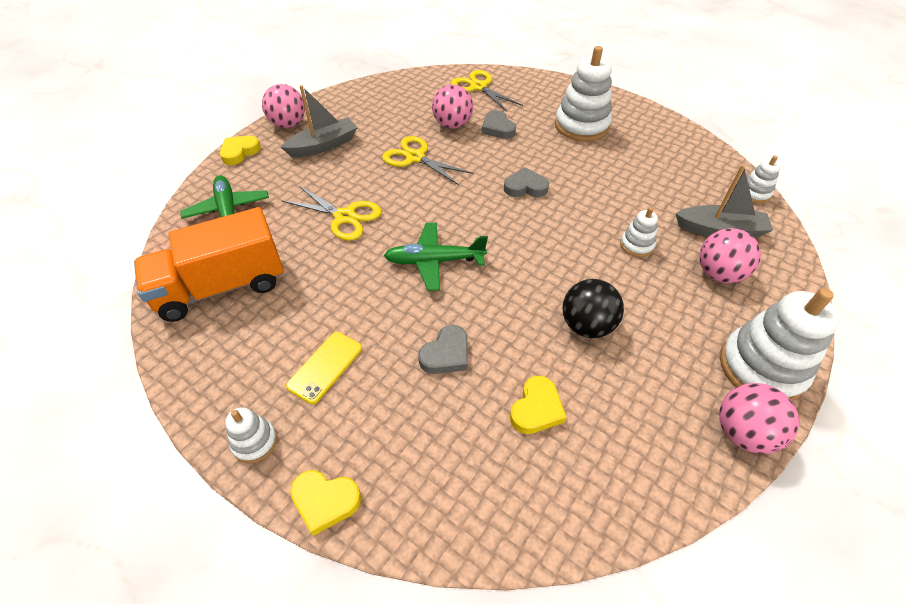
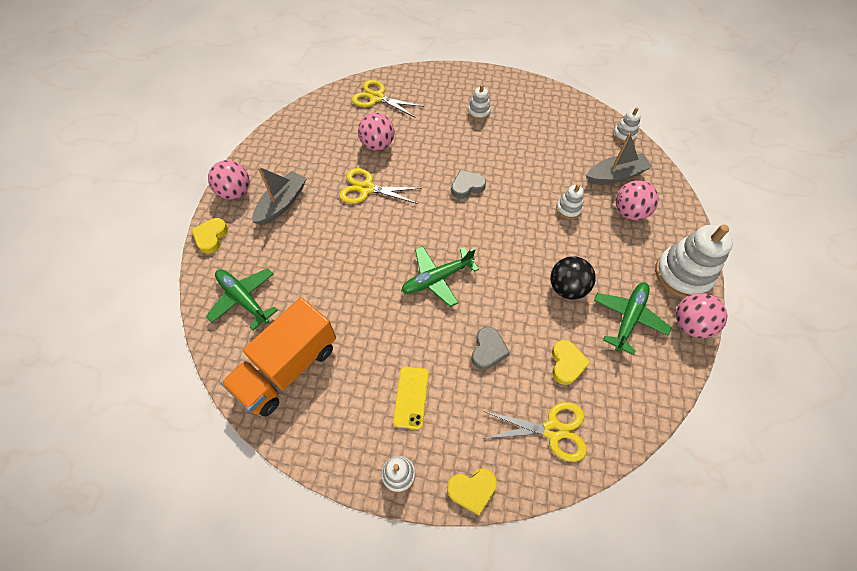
camera: 25 degrees left, 10 degrees up
(345, 217) = (344, 266): yellow scissors -> yellow scissors (552, 430)
(497, 128) = (416, 136): grey heart -> none
(581, 126) = (478, 112): white stacking toy -> white stacking toy, size x0.49
(652, 390) = (628, 318): none -> green plane

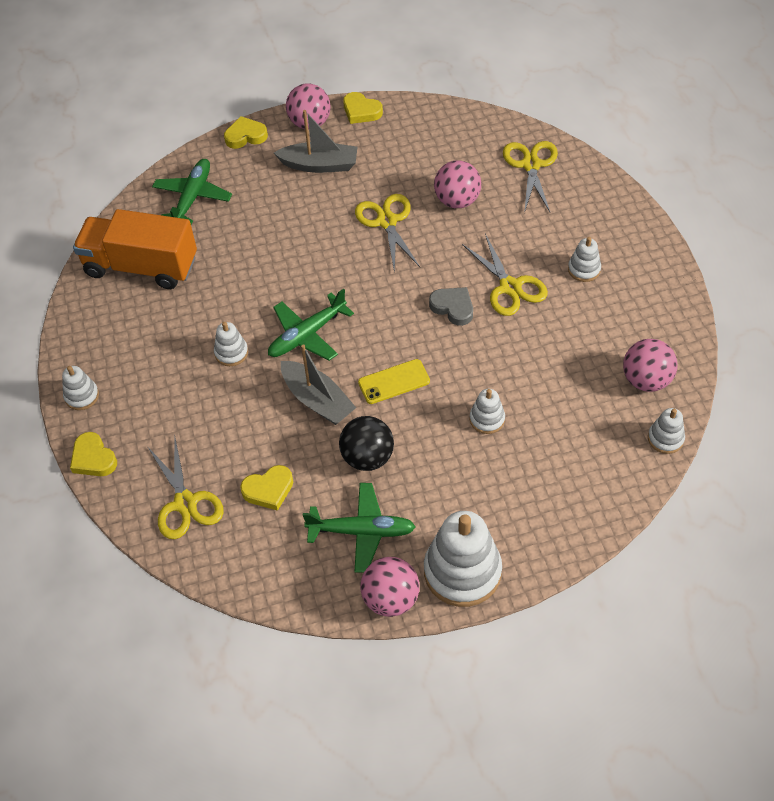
camera: 65 degrees right, 5 degrees down
(252, 159) = (361, 111): none -> yellow heart
(411, 397) = (160, 372): yellow phone -> yellow phone (394, 382)
(423, 336) = (231, 353): none -> white stacking toy
(437, 278) = (307, 335): green plane -> green plane turned 75 degrees counterclockwise
(469, 151) = (510, 287): none -> yellow scissors
(488, 350) = (246, 414): grey heart -> none
(615, 175) = (580, 451): grey boat -> grey boat (317, 400)
(629, 212) = (526, 485): pink ball -> pink ball (646, 380)

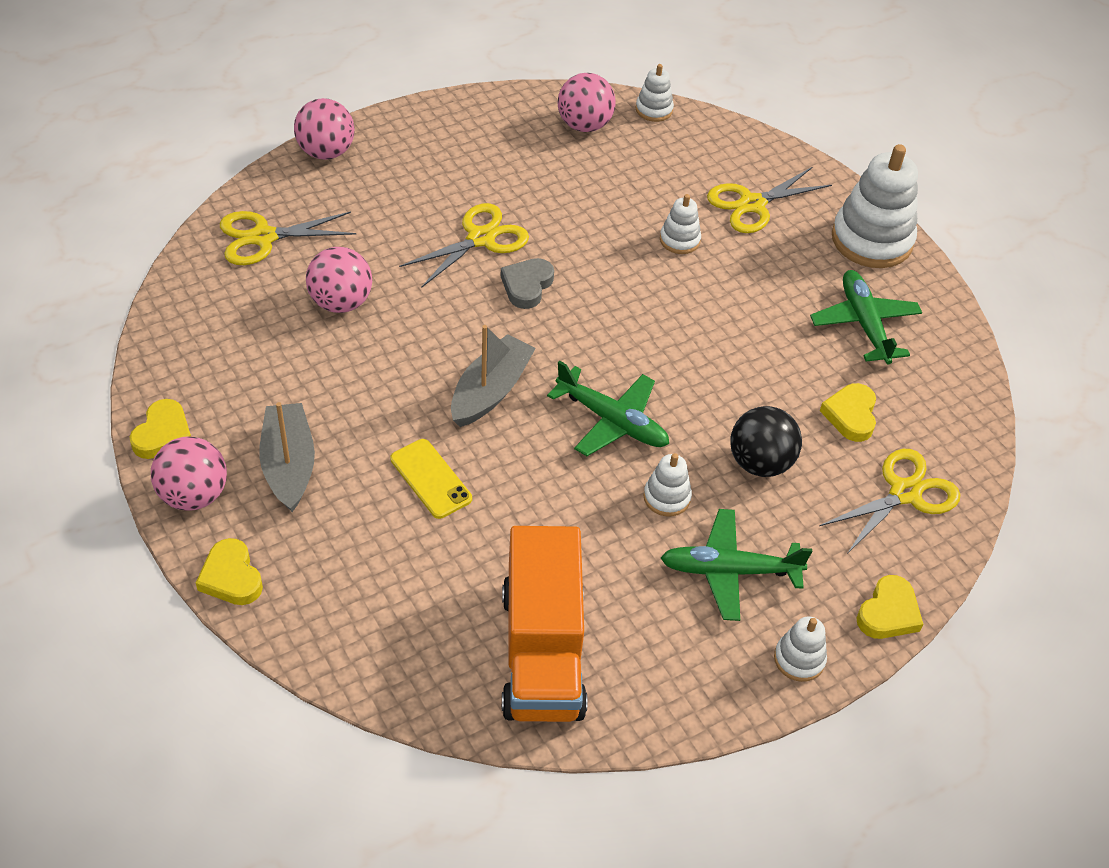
camera: 110 degrees left, 5 degrees down
(192, 197) = (383, 619): green plane -> green plane (730, 571)
(268, 490) = (851, 415): yellow heart -> yellow heart turned 135 degrees counterclockwise
(317, 400) = (709, 392): grey boat -> grey boat (490, 391)
(367, 457) = (770, 333): black ball -> black ball (760, 463)
(387, 221) = (392, 369): yellow scissors -> yellow scissors (752, 204)
(390, 598) = (928, 289): pink ball -> pink ball (326, 152)
(394, 382) = (656, 325): yellow phone -> yellow phone (431, 479)
(584, 269) = (438, 179): white stacking toy -> none

